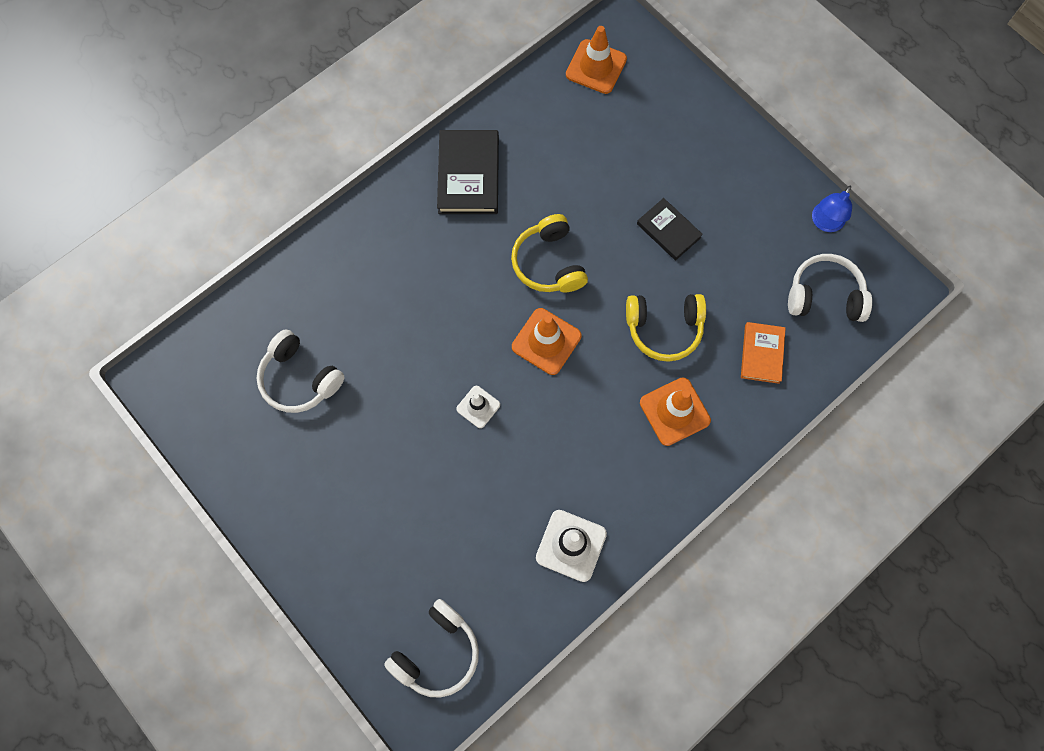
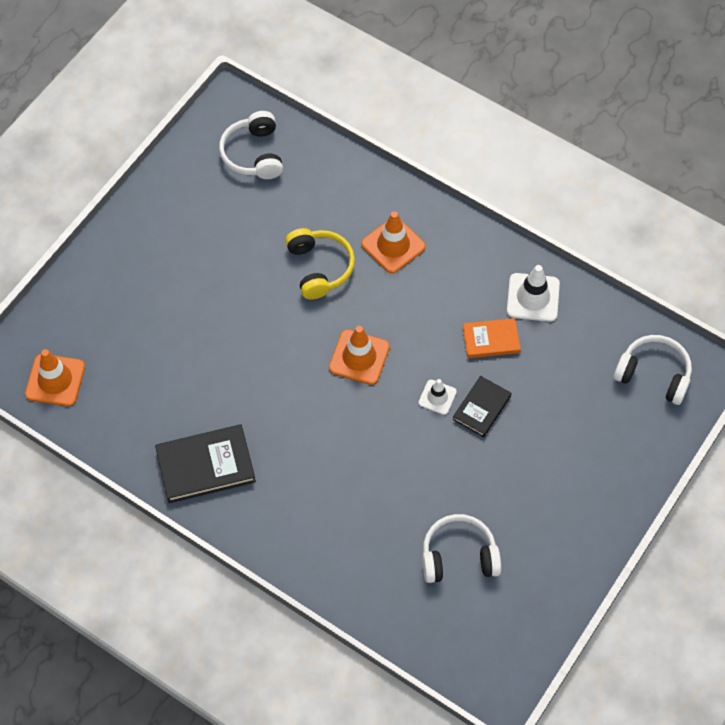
camera: 105 degrees left, 10 degrees down
(300, 379) = (459, 556): white headphones -> white headphones turned 120 degrees counterclockwise
(549, 263) = (281, 373): yellow headphones -> none
(668, 230) = (222, 282): black book -> black book (481, 408)
(762, 354) = (321, 191): orange book -> orange book (491, 340)
(824, 223) = (182, 164): blue lamp -> none

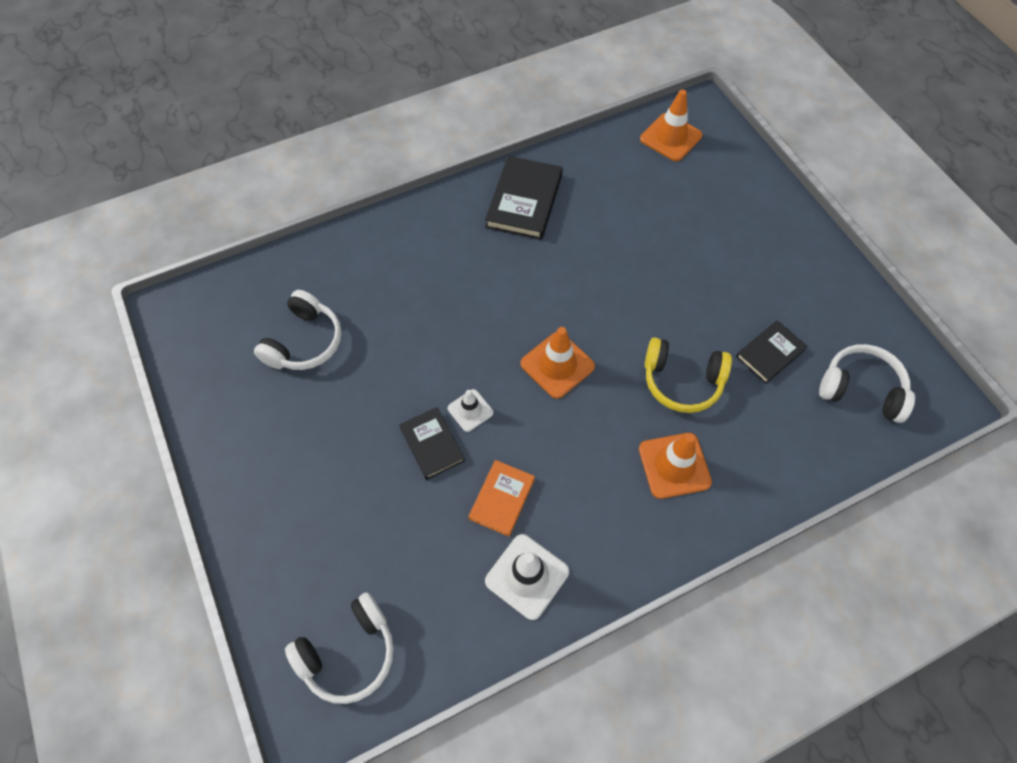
camera: 120 degrees right, 0 degrees up
(257, 220) = (770, 353): none -> black book

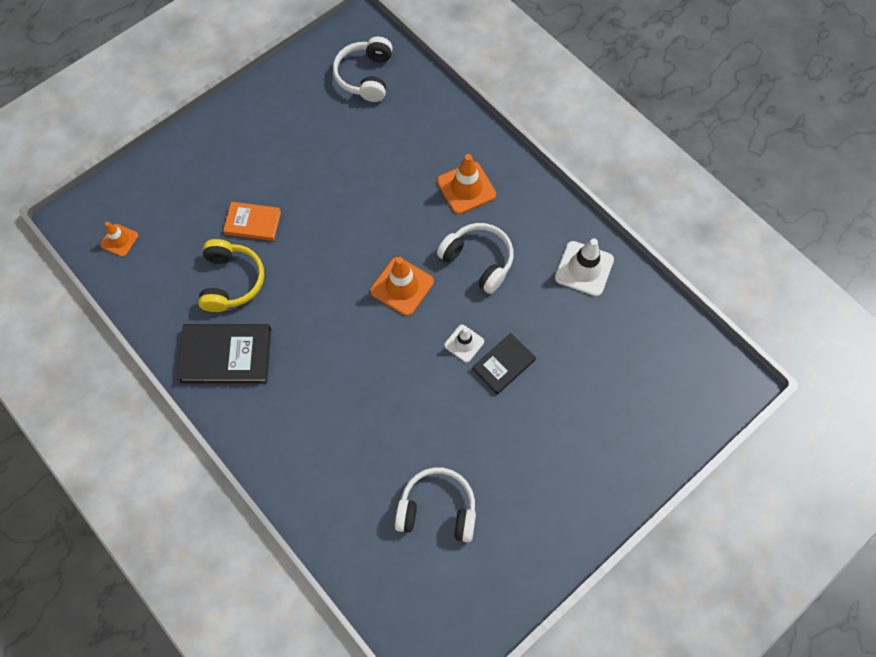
camera: 105 degrees left, 5 degrees up
(349, 653) = (682, 373): white headphones -> white headphones (478, 261)
(502, 499) = (532, 300): orange book -> orange book (253, 223)
(670, 137) = (119, 240): orange traffic cone -> orange traffic cone, size x0.61
(682, 381) = (392, 193): yellow headphones -> yellow headphones (231, 281)
(770, 353) = (349, 136): black book -> none

